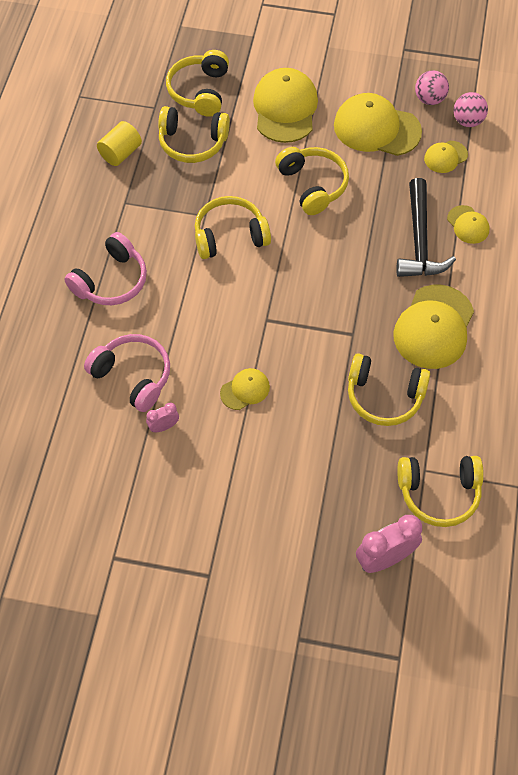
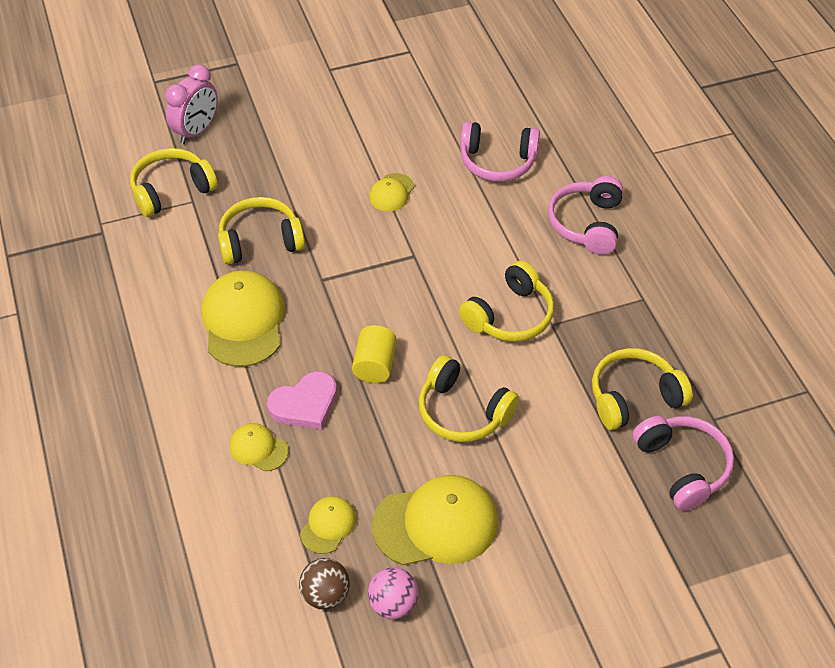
camera: 150 degrees right, 10 degrees down
(121, 153) = (697, 347): yellow cylinder -> yellow cylinder (375, 365)
(164, 426) = (440, 139): pink clock -> none
(200, 91) = (682, 467): yellow headphones -> pink headphones
(285, 108) = (565, 495): yellow cap -> none
(419, 240) = (305, 404): black hammer -> pink heart
(467, 121) = (325, 594): pink ball -> brown ball

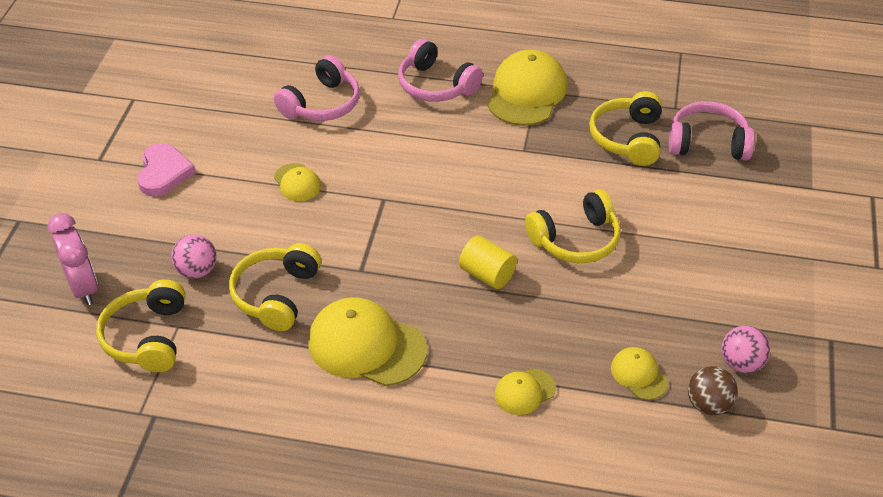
camera: 60 degrees left, 5 degrees down
(254, 183) = (197, 271): none -> pink ball
(305, 404) = (497, 339): pink heart -> pink heart (164, 173)
(436, 524) = (677, 304): yellow cap -> yellow cap (526, 93)
(510, 316) = (497, 170): yellow headphones -> none

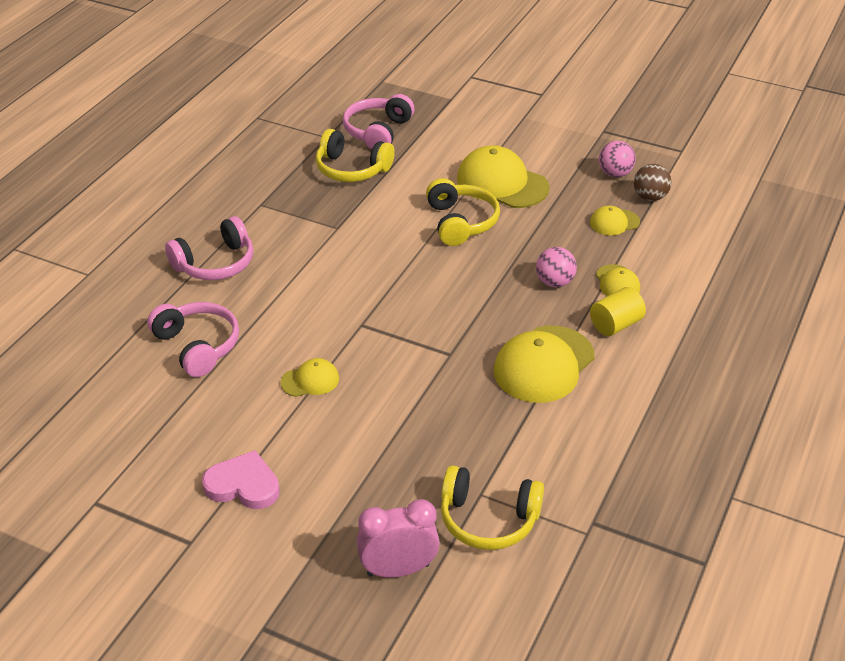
camera: 75 degrees left, 5 degrees down
(197, 271) = (408, 471): pink ball -> pink ball (554, 282)
(276, 295) = (462, 416): yellow headphones -> none
(487, 274) = (483, 278): yellow cylinder -> yellow cylinder (616, 325)
(526, 93) = (260, 211): yellow cap -> yellow cap (502, 183)

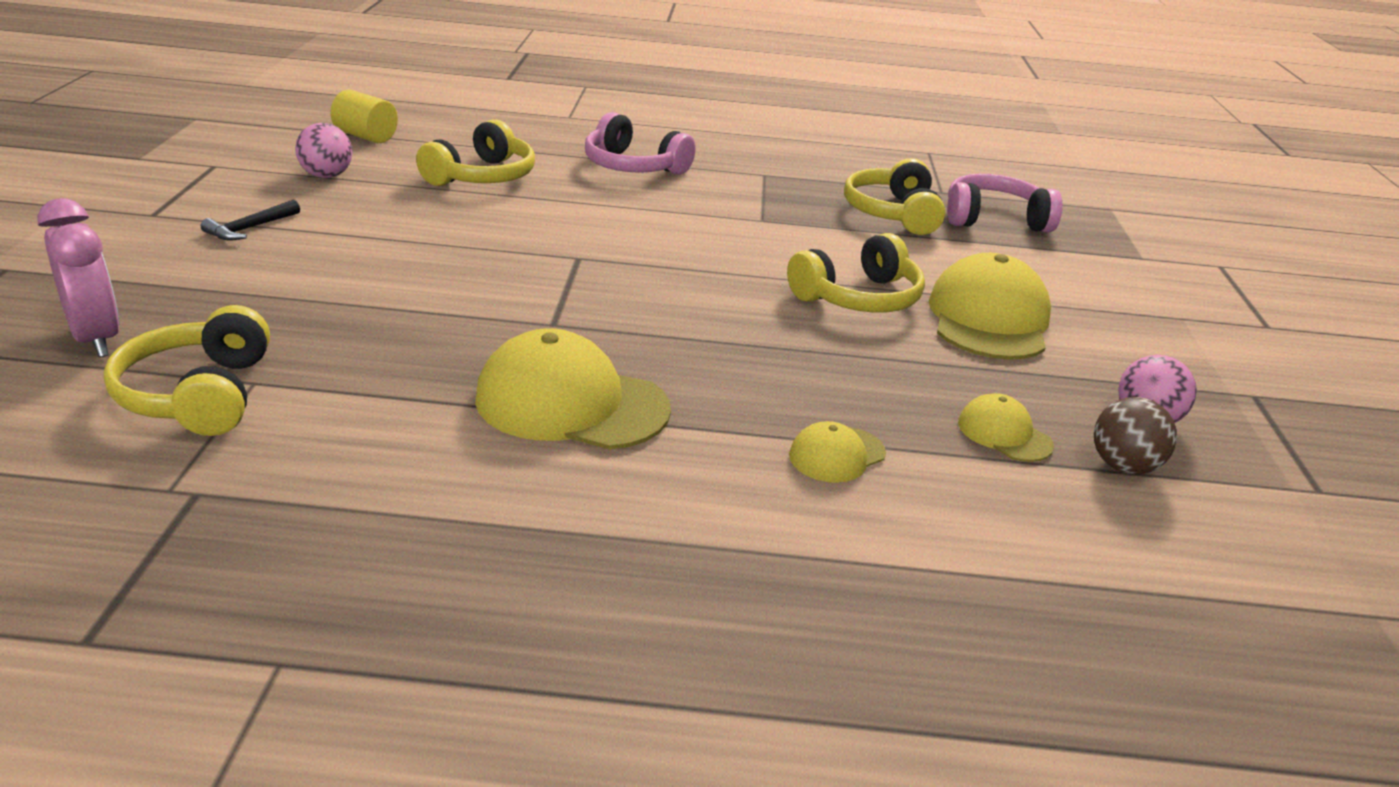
camera: 65 degrees right, 10 degrees down
(198, 346) = (482, 177): pink headphones -> yellow headphones
(243, 485) = (250, 228): pink heart -> black hammer
(310, 380) = (450, 241): yellow cap -> none
(554, 282) = (785, 391): pink ball -> pink ball (326, 176)
(616, 325) = (719, 465): yellow cylinder -> yellow cylinder (366, 137)

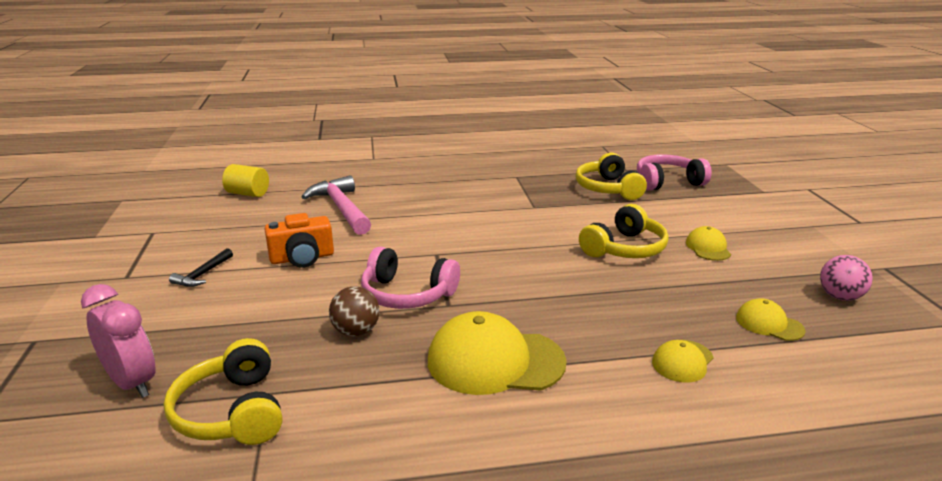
camera: 10 degrees left, 5 degrees down
(326, 176) = (236, 226): pink ball -> none
(391, 231) = (302, 258): none -> orange camera
(482, 177) = (341, 208): yellow headphones -> pink hammer
(633, 167) = (433, 185): pink headphones -> pink headphones (407, 294)
(989, 319) = (708, 248): yellow cap -> yellow cap, size x0.51
(1123, 466) = (849, 331): brown ball -> brown ball (356, 331)

